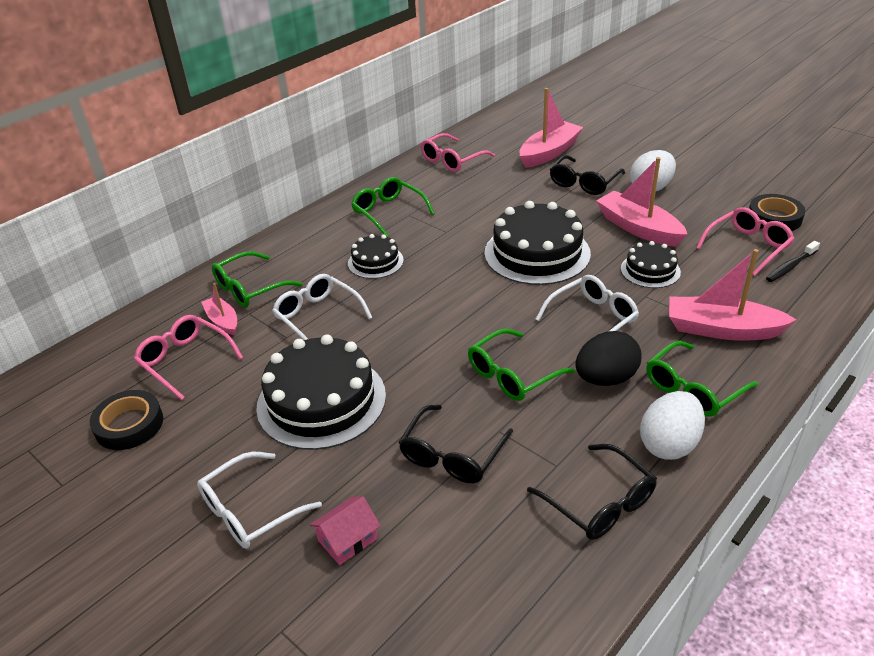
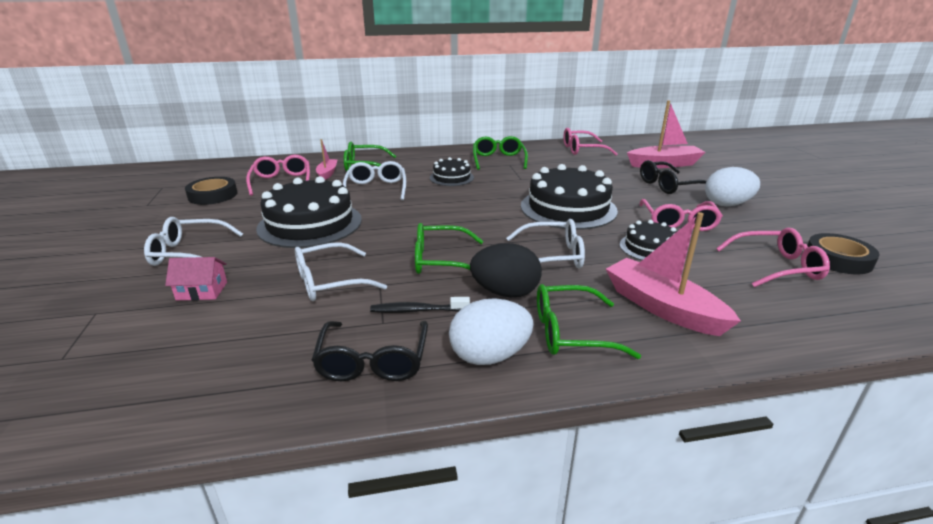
camera: 35 degrees right, 10 degrees down
(452, 455) = (329, 282): black glasses -> white glasses
(638, 228) = (678, 222): pink boat -> pink glasses
(790, 267) = (808, 296): black toothbrush -> black toothbrush (417, 310)

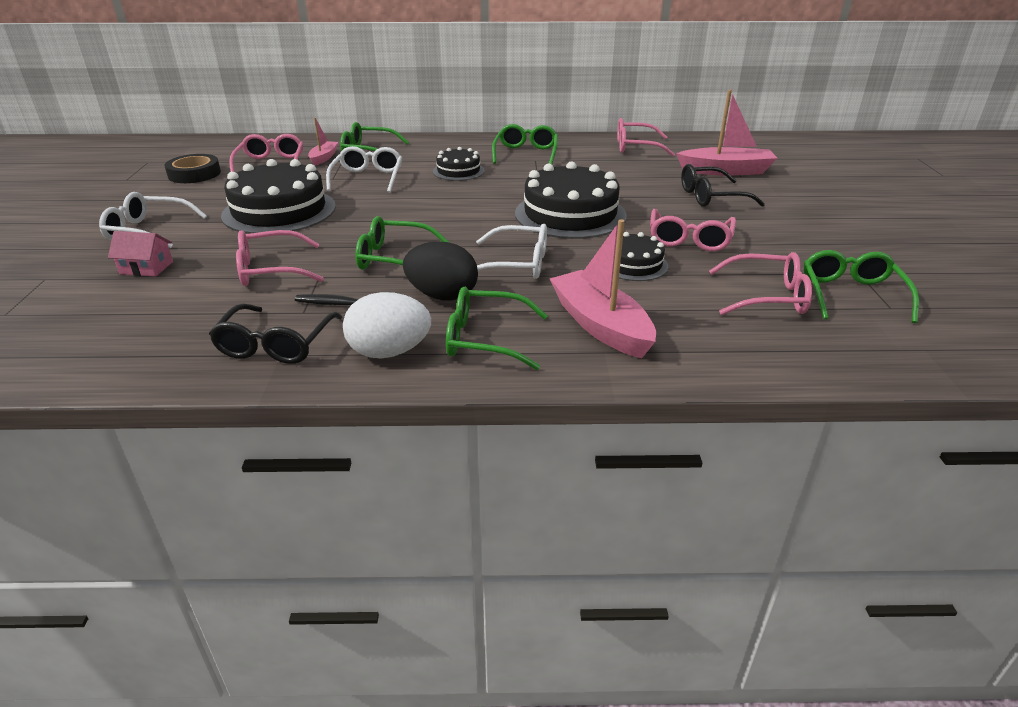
camera: 10 degrees right, 5 degrees up
(329, 282) = (271, 270): white glasses -> pink glasses
(727, 204) = (766, 224): white egg -> none
(838, 259) = (851, 295): black tape -> green glasses

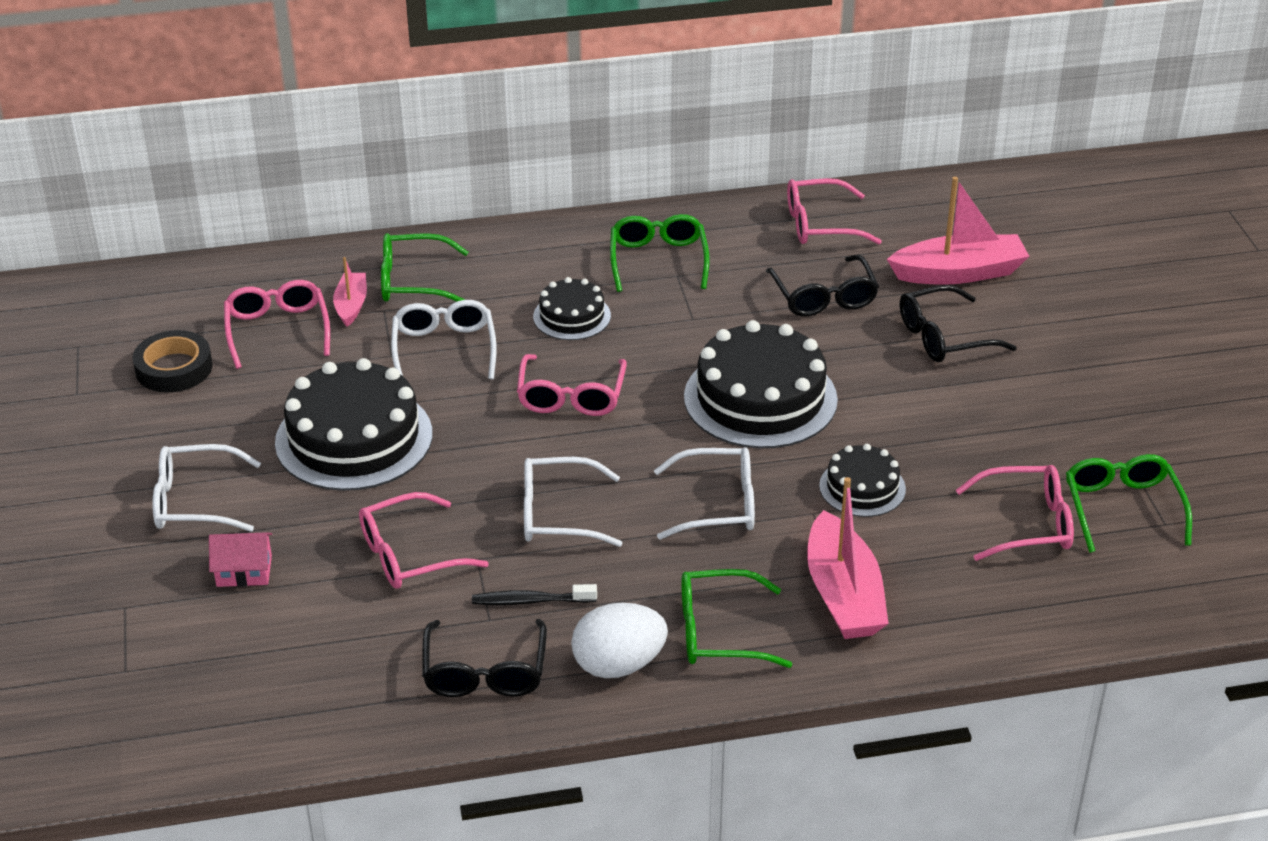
camera: 10 degrees left, 5 degrees up
(394, 259) = (558, 514): green glasses -> white glasses
(442, 296) = (645, 571): black egg -> none
(600, 325) = (843, 594): pink boat -> pink boat turned 150 degrees counterclockwise
(630, 174) = (823, 297): none -> black glasses
(689, 239) = (925, 431): pink glasses -> pink glasses (571, 396)

